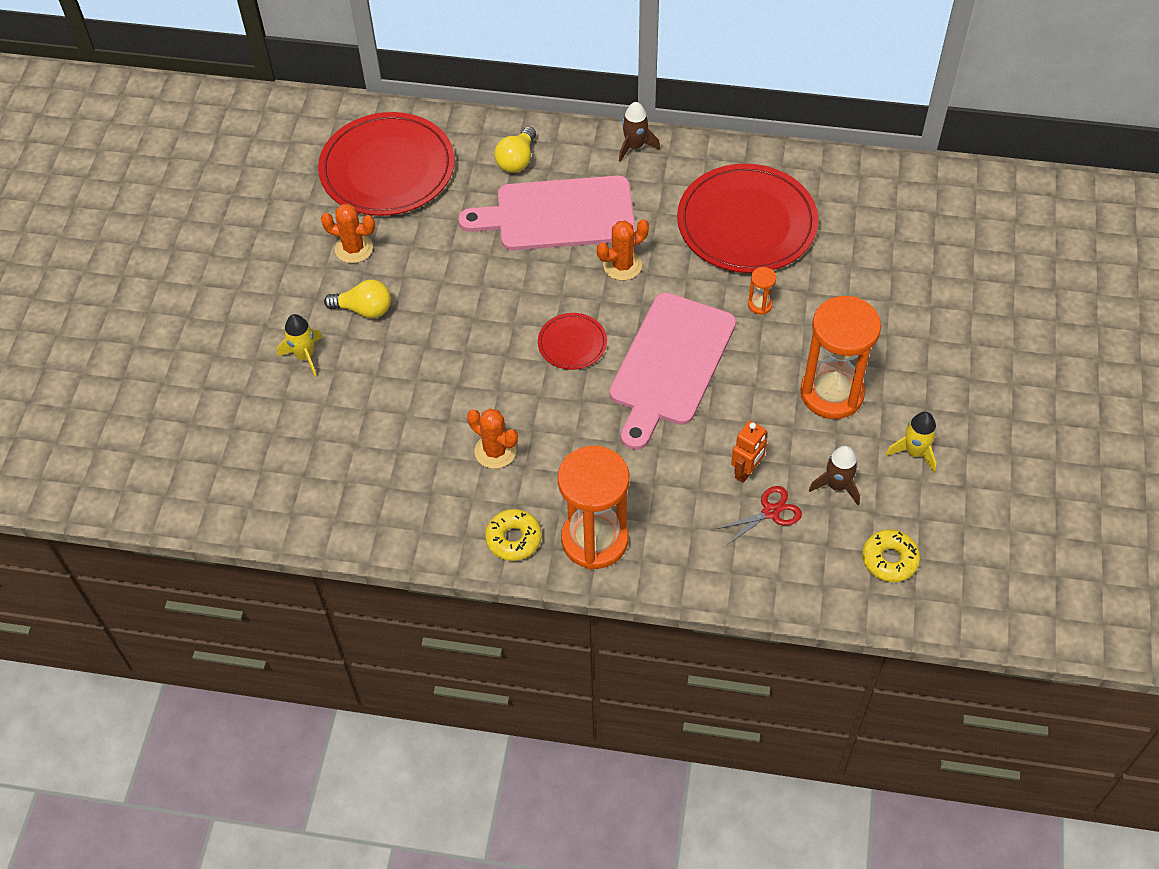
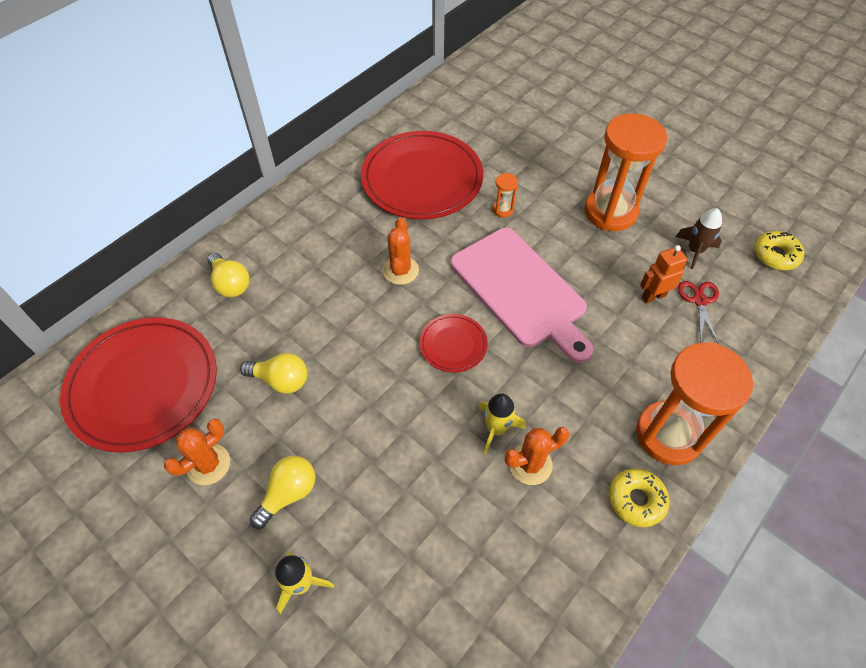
camera: 60 degrees left, 0 degrees up
(452, 248) = (281, 380): none -> yellow light bulb
(558, 215) = (313, 285): pink cutting board -> none
(635, 146) = (291, 203): brown rocket -> none
(746, 471) = (653, 296): orange robot -> orange robot turned 90 degrees counterclockwise
(914, 452) = (688, 196): yellow rocket -> yellow rocket (496, 429)

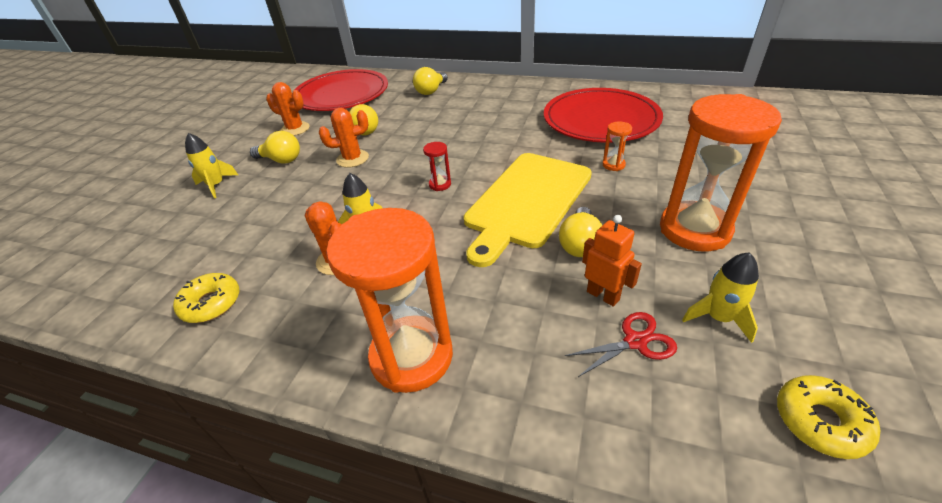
camera: 70 degrees right, 15 degrees down
(400, 270) = (495, 140): orange cactus -> orange cactus (352, 159)
(453, 344) = (440, 184): red plate -> red hourglass
(521, 290) = (527, 202): pink cutting board -> yellow cutting board
(594, 282) = (580, 244): none -> yellow light bulb
(636, 500) = (319, 347): yellow donut -> yellow donut (211, 303)
(695, 250) = (718, 318): brown rocket -> yellow rocket

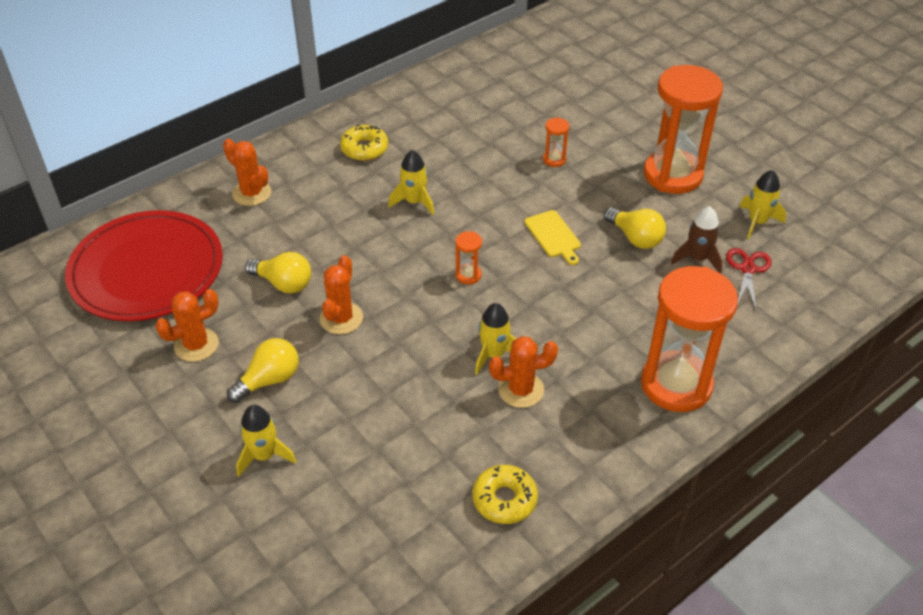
camera: 60 degrees left, 5 degrees up
(431, 91) = (251, 193): yellow light bulb -> orange cactus
(440, 184) = (468, 275): red hourglass -> orange hourglass
(488, 135) = (414, 202): none -> yellow rocket
(527, 202) = (553, 236): yellow cutting board -> yellow cutting board, size x0.42
(600, 119) = (474, 121): red plate -> none
(603, 295) = (697, 258): orange robot -> brown rocket
(820, 421) = (848, 237): yellow donut -> yellow donut (364, 149)

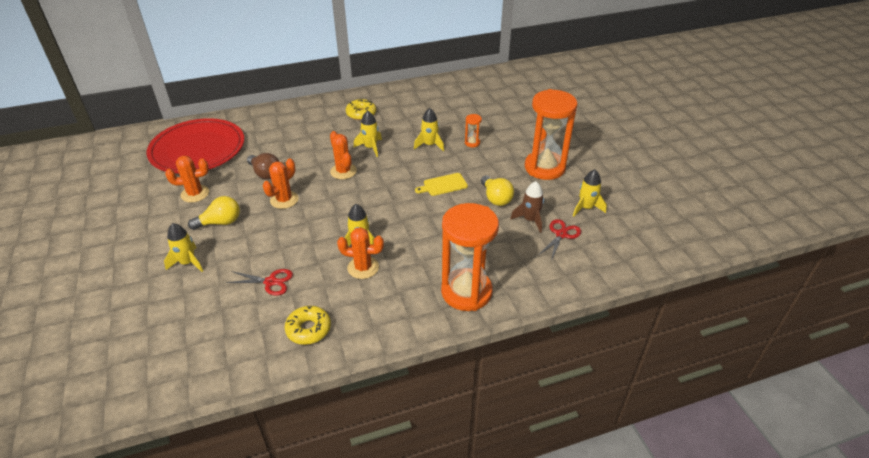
camera: 20 degrees right, 5 degrees down
(251, 193) = (281, 123): orange cactus -> orange cactus (343, 171)
(283, 283) = (265, 173): yellow light bulb -> brown light bulb
(406, 448) = (270, 282): none -> red scissors
(468, 275) = (375, 194): orange hourglass -> none
(497, 177) = (429, 145): none -> yellow rocket
(553, 236) = (443, 185): yellow cutting board -> yellow cutting board turned 75 degrees clockwise

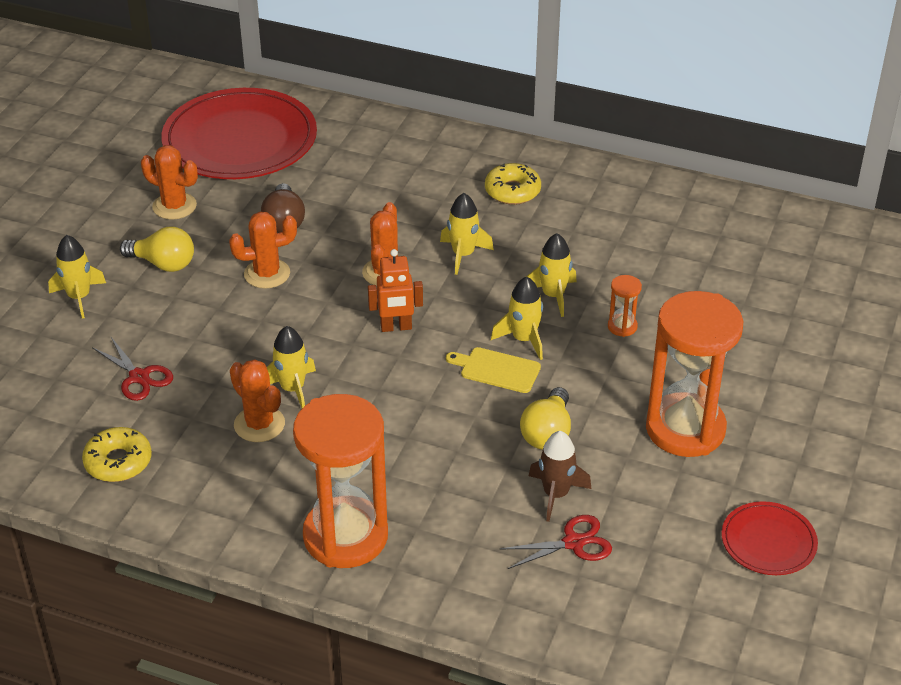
camera: 40 degrees right, 0 degrees up
(377, 191) = (396, 327): none -> orange robot
(586, 208) = (665, 528): yellow rocket -> yellow rocket (524, 339)
(626, 191) = (768, 541): none -> red plate

